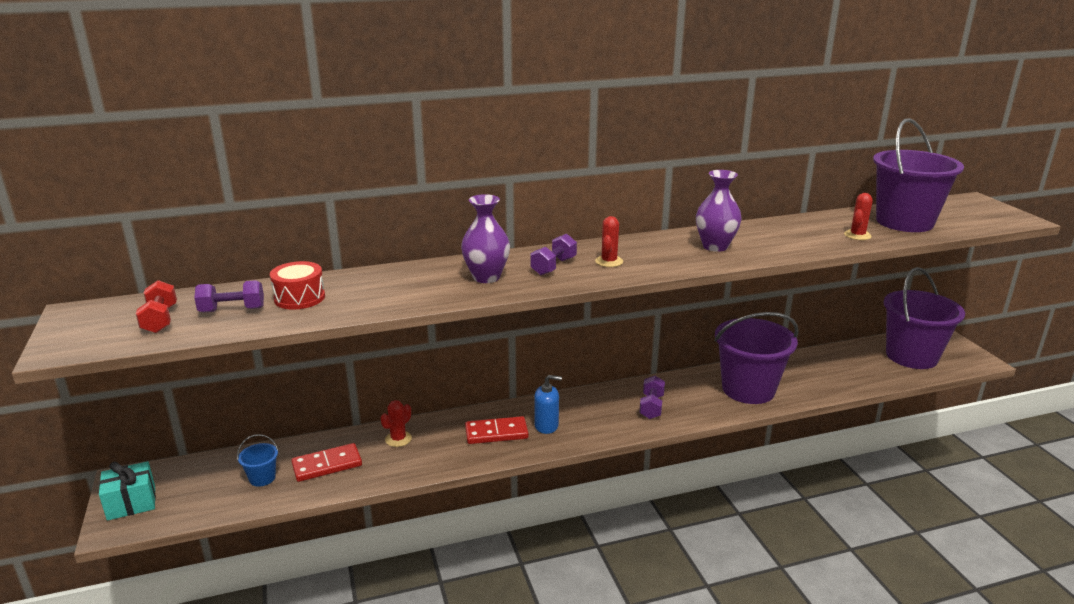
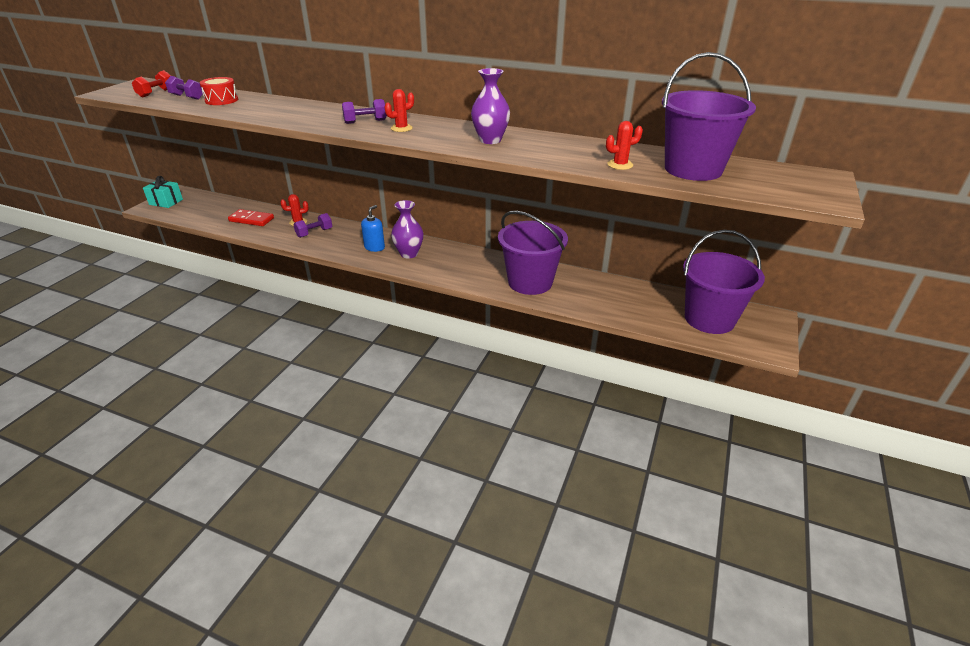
camera: 40 degrees right, 10 degrees up
(262, 478) = (220, 213): blue bucket -> none
(486, 277) = (319, 116): purple vase -> purple vase (409, 254)
(496, 433) = (344, 239): red domino -> none
(546, 426) = (374, 247): blue soap dispenser -> blue soap dispenser turned 105 degrees counterclockwise
(651, 407) = (449, 264): purple dumbbell -> purple dumbbell (314, 233)

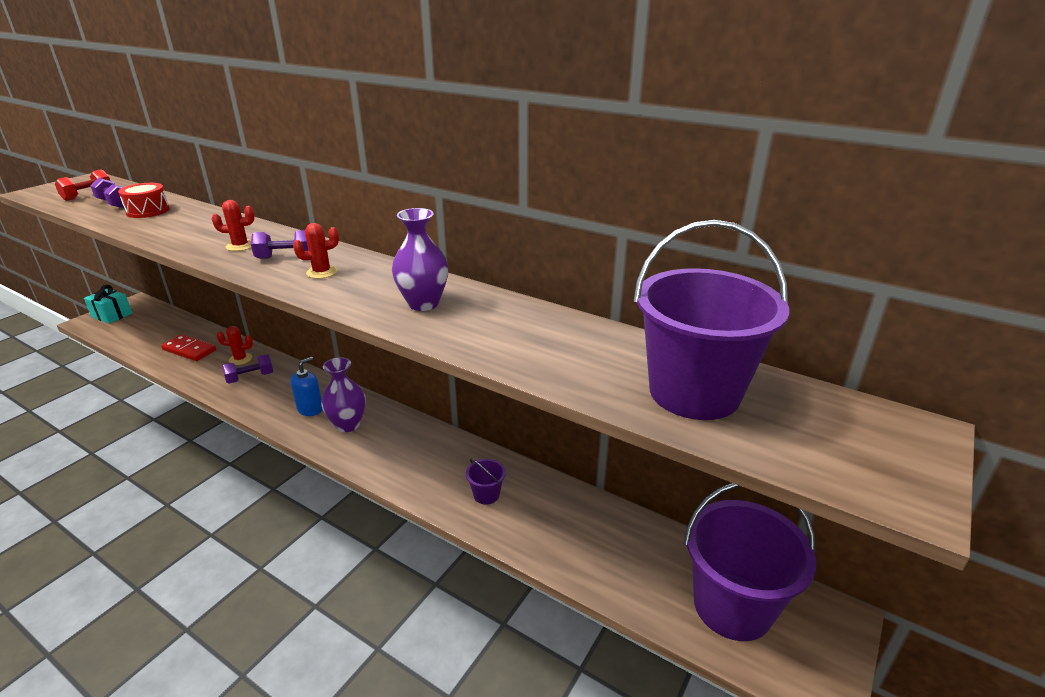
camera: 10 degrees right, 5 degrees down
(530, 282) = (486, 495): purple bucket -> purple bucket, size x0.41
(620, 165) = (582, 371): red cactus -> red cactus (240, 246)

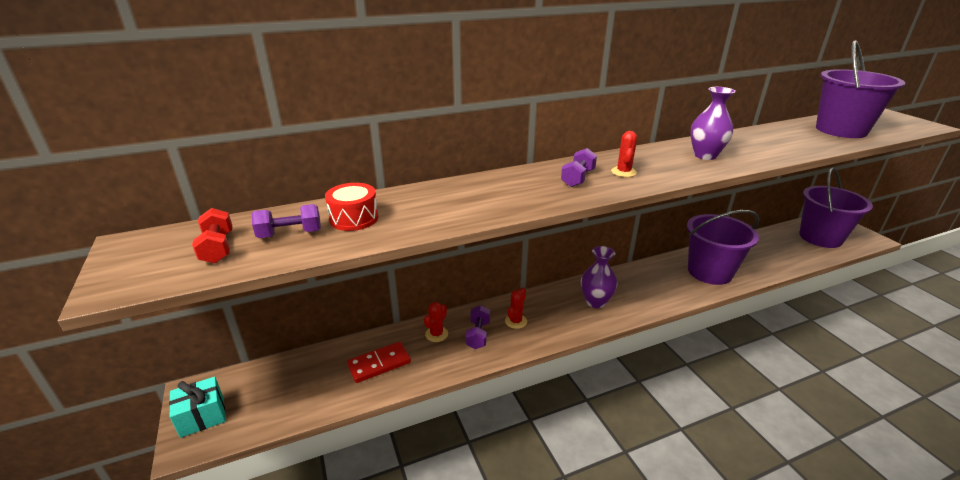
camera: 55 degrees left, 0 degrees up
(240, 246) = (529, 190): red cactus -> red cactus (516, 321)
(310, 409) = (559, 314): blue soap dispenser -> none
(486, 495) = (709, 272): purple bucket -> purple bucket, size x2.43

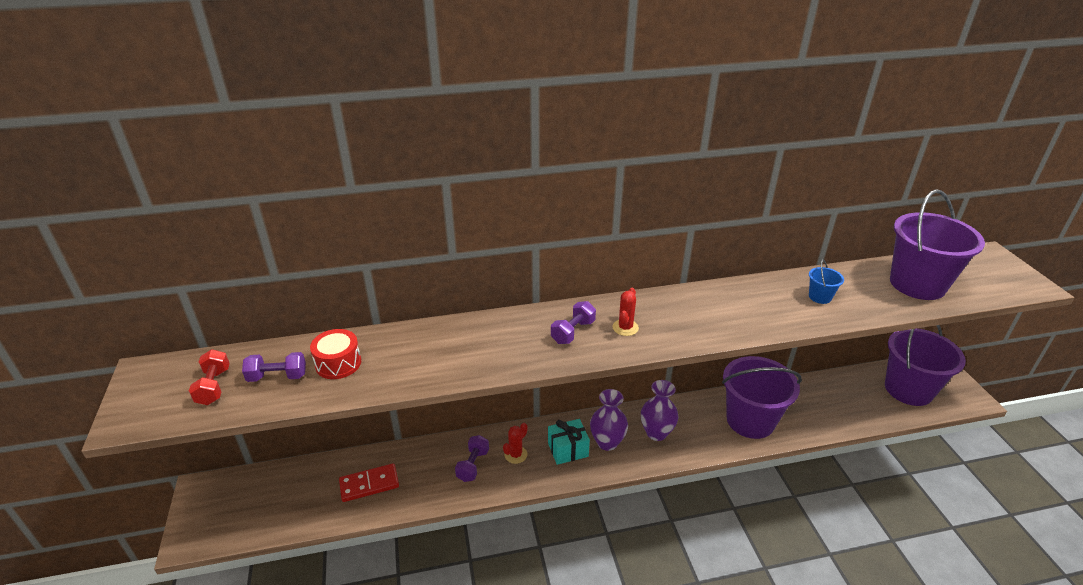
camera: 10 degrees right, 5 degrees up
(202, 416) = (204, 515): turquoise gift -> turquoise gift (568, 449)
(436, 334) = (432, 459): red cactus -> none
(705, 155) = (728, 311): purple vase -> purple vase (656, 433)
(772, 142) = (820, 297): none -> blue bucket

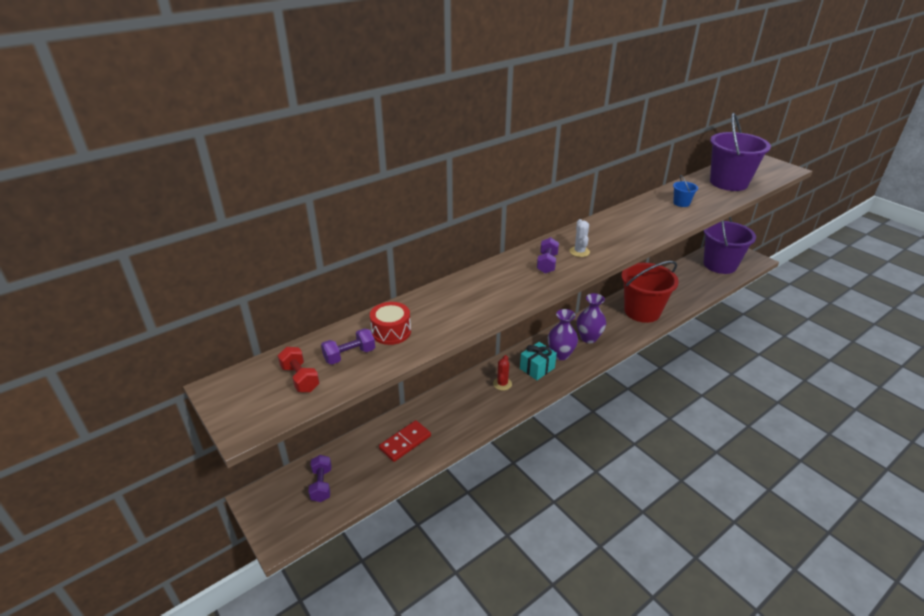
camera: 25 degrees left, 0 degrees up
(473, 465) = (476, 401): purple dumbbell -> purple dumbbell (321, 484)
(625, 328) = (579, 252): red cactus -> white cactus
(750, 420) = (642, 311): purple bucket -> red bucket

